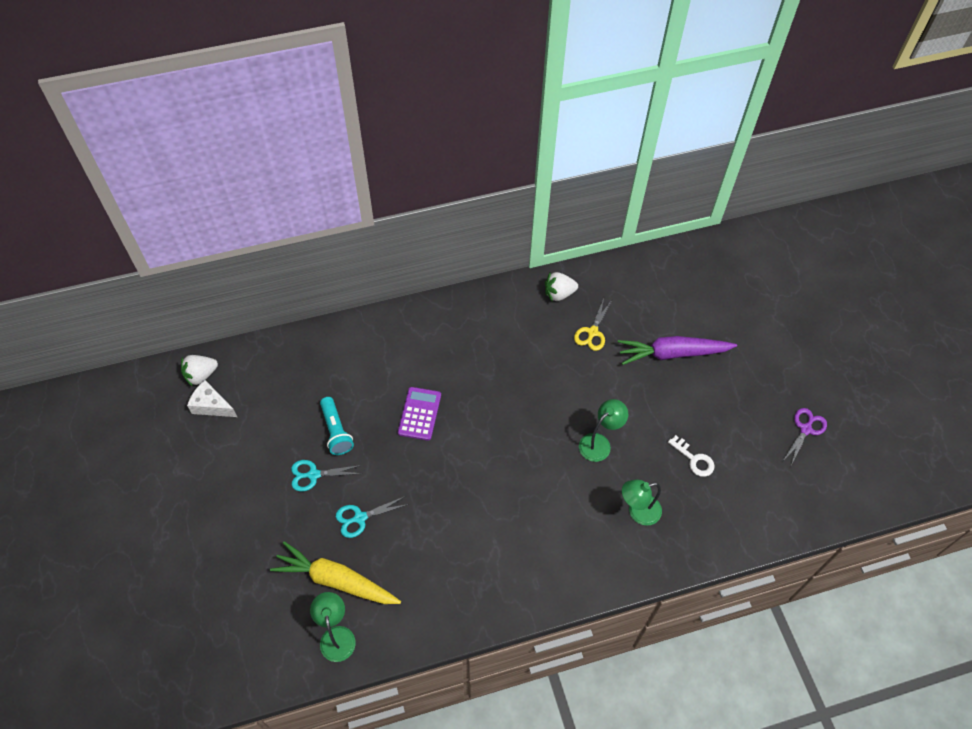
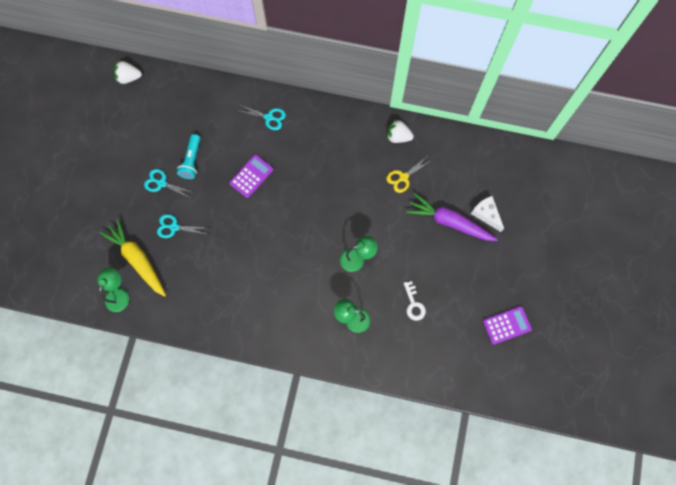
camera: 30 degrees right, 15 degrees up
(212, 405) = (124, 102): white cheese -> white cheese (486, 214)
(400, 341) = (269, 117): none -> turquoise scissors
(805, 429) = (506, 325): purple scissors -> purple calculator

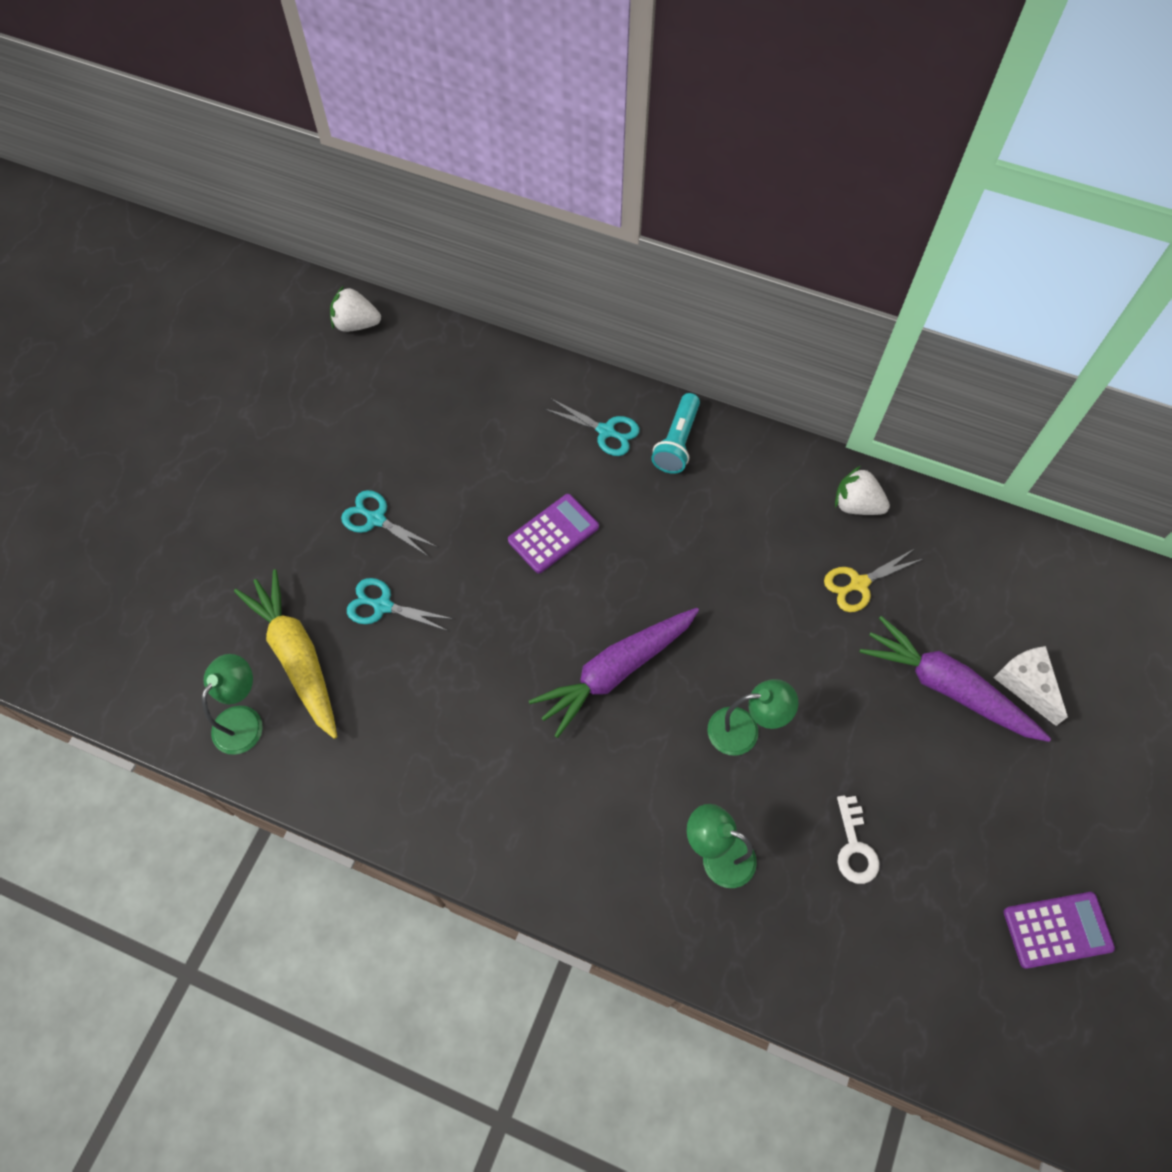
camera: 10 degrees right, 10 degrees down
(191, 161) = (442, 487): turquoise flashlight -> turquoise flashlight (677, 442)
(292, 241) = (615, 672): none -> purple carrot

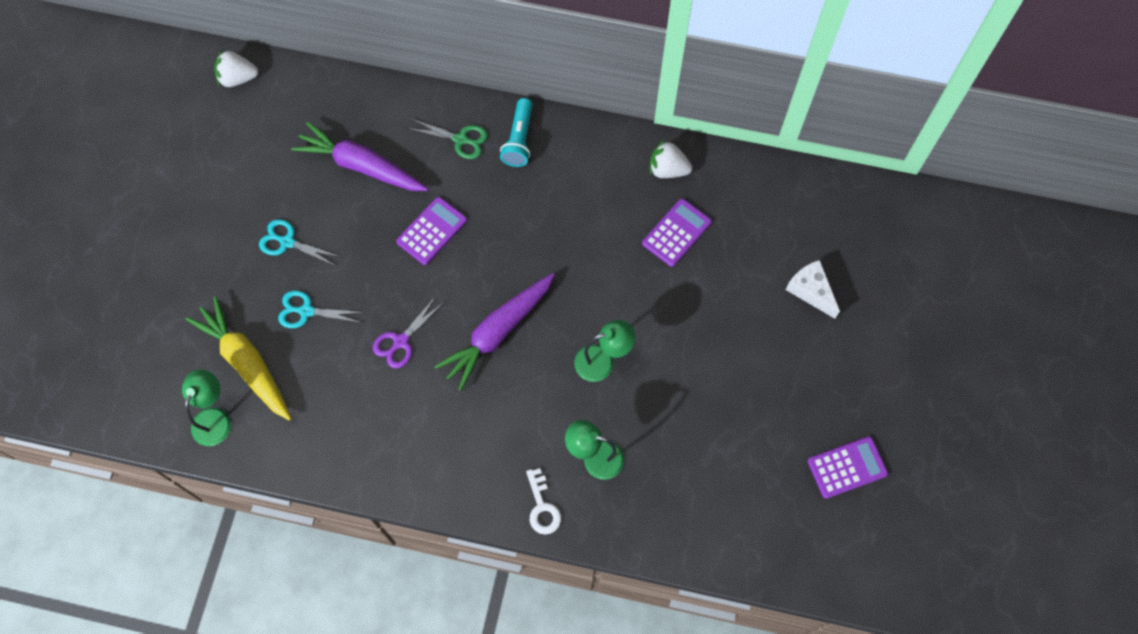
camera: 10 degrees left, 5 degrees up
(492, 662) = (401, 341): none -> purple scissors
(606, 431) = (460, 139): turquoise scissors -> green scissors
(854, 847) = (695, 434): white key -> white key (542, 507)
(859, 584) = (676, 233): yellow scissors -> purple calculator
(947, 687) = (751, 303): purple carrot -> purple carrot (361, 166)

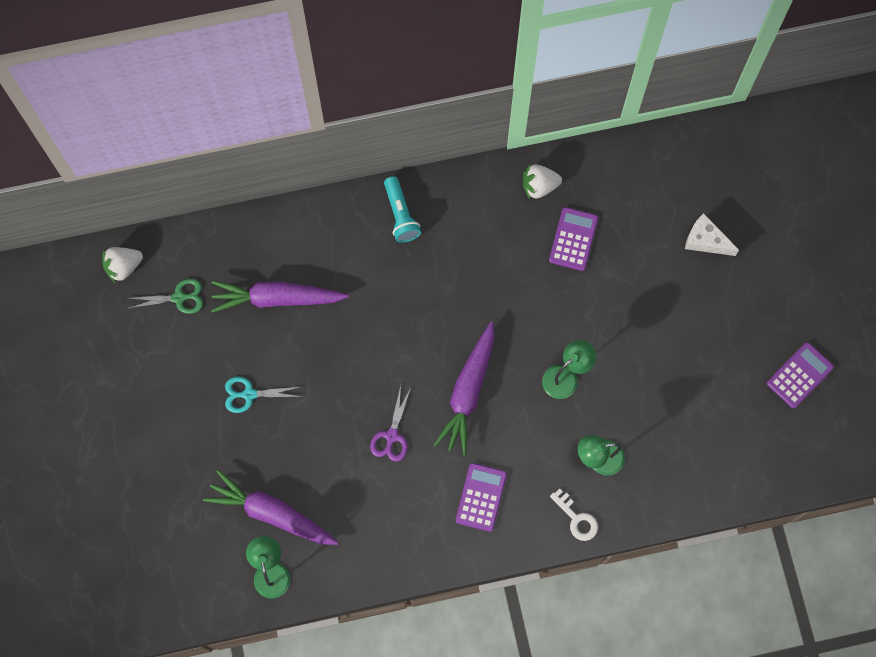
camera: 25 degrees left, 5 degrees up
(246, 362) = (271, 513): yellow carrot -> purple carrot
(306, 311) = (298, 446): turquoise scissors -> none
(432, 231) = (368, 329): purple calculator -> purple calculator (481, 497)
(460, 139) = (350, 237): green scissors -> green scissors (178, 298)

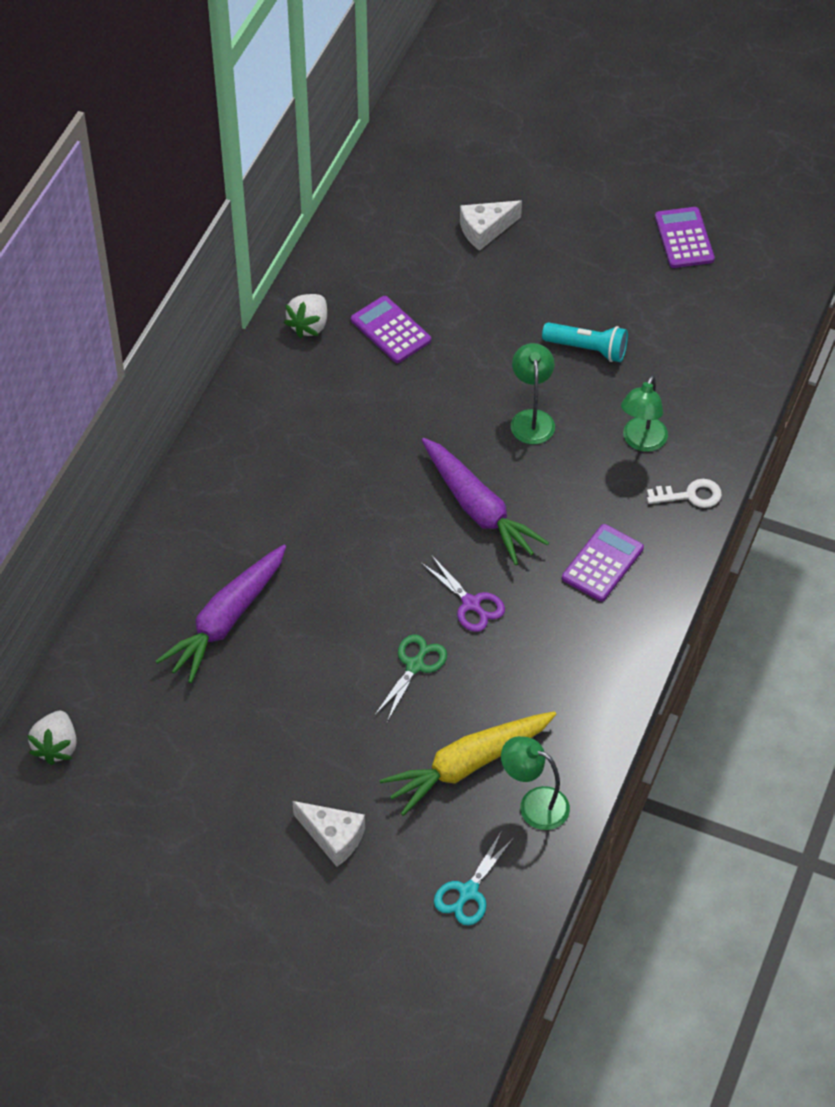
camera: 55 degrees left, 20 degrees down
(168, 468) = (333, 837): none -> white cheese
(178, 298) = (142, 713): green scissors -> green scissors (415, 666)
(249, 394) = (313, 709): turquoise scissors -> turquoise scissors (468, 892)
(271, 513) = (467, 765): purple carrot -> yellow carrot
(400, 215) = (233, 457): turquoise flashlight -> turquoise flashlight (588, 349)
(481, 497) = (602, 563): purple calculator -> purple calculator turned 75 degrees clockwise

